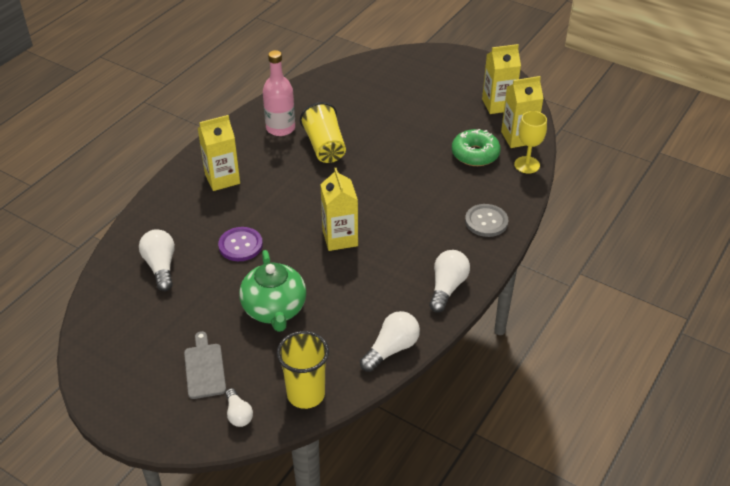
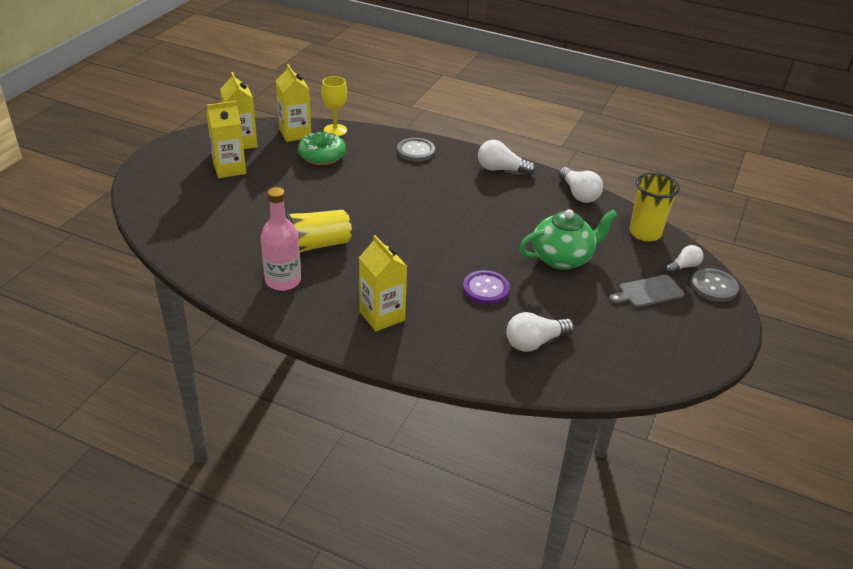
camera: 100 degrees left, 5 degrees down
(198, 432) = (714, 286): none -> grey button
(340, 238) = (457, 227): yellow carton -> yellow carton (229, 169)
(391, 349) = (578, 194): white light bulb -> white light bulb turned 150 degrees counterclockwise

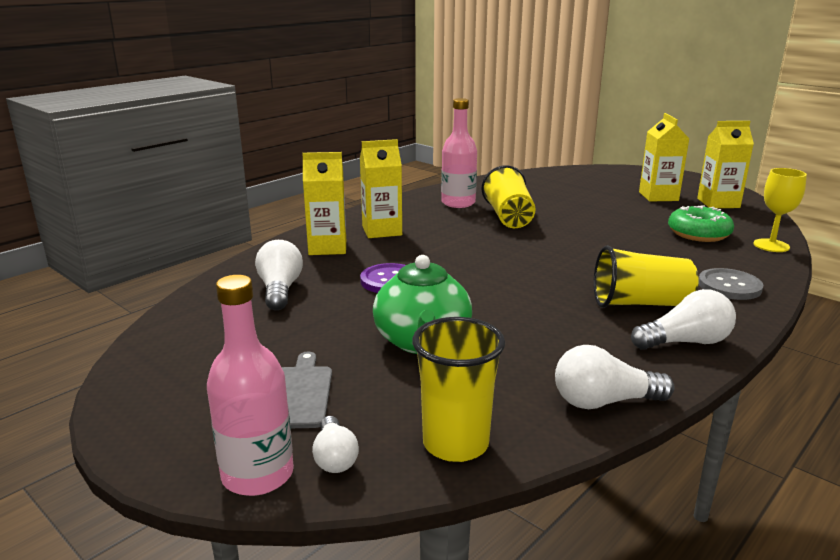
camera: 110 degrees right, 15 degrees down
(295, 133) = (752, 226): yellow carton -> yellow carton (327, 247)
(460, 182) = (640, 303): none -> yellow cup
(501, 169) = (685, 342): white light bulb -> white light bulb turned 45 degrees clockwise
(714, 286) = (257, 474): grey button -> pink bottle

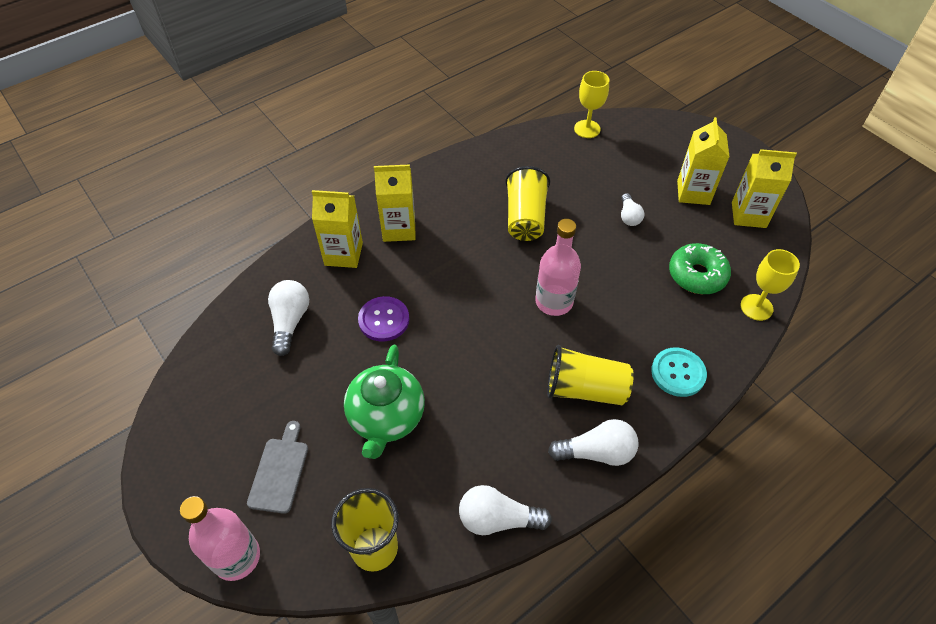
camera: 10 degrees right, 30 degrees up
(335, 457) = (289, 548): white light bulb -> white light bulb (629, 216)
(458, 203) = (486, 181): pink bottle -> pink bottle (554, 301)
(537, 175) = (587, 129): none -> yellow goblet
(729, 286) = (678, 373): grey button -> turquoise button

